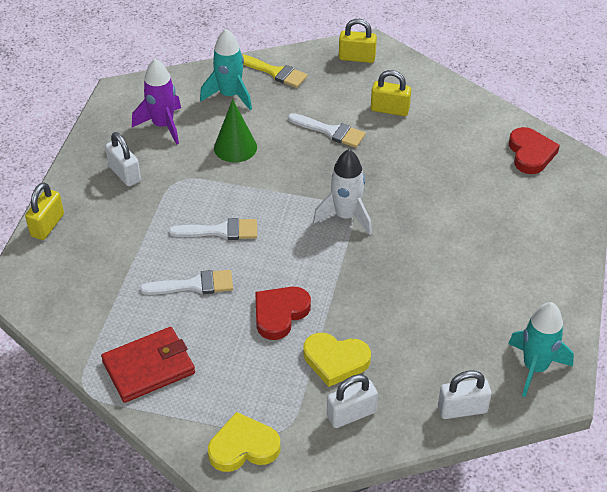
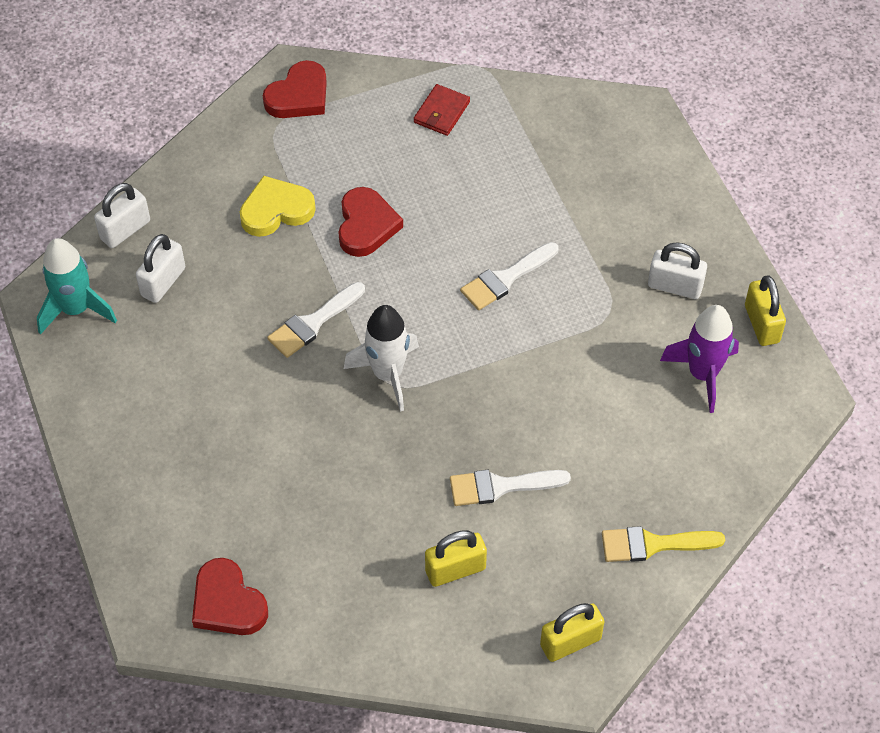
camera: 145 degrees right, 10 degrees up
(47, 225) = (684, 184): yellow padlock -> yellow padlock (761, 324)
(149, 367) = (441, 112): red wallet -> red wallet, size x0.61
(194, 285) = (475, 207): white brush -> white brush (313, 323)
(230, 95) = (672, 468): turquoise rocket -> none
(235, 147) = (591, 394): green cone -> none
(243, 447) = (299, 96): yellow heart -> red heart
(351, 414) = (225, 171): white padlock -> white padlock (163, 282)

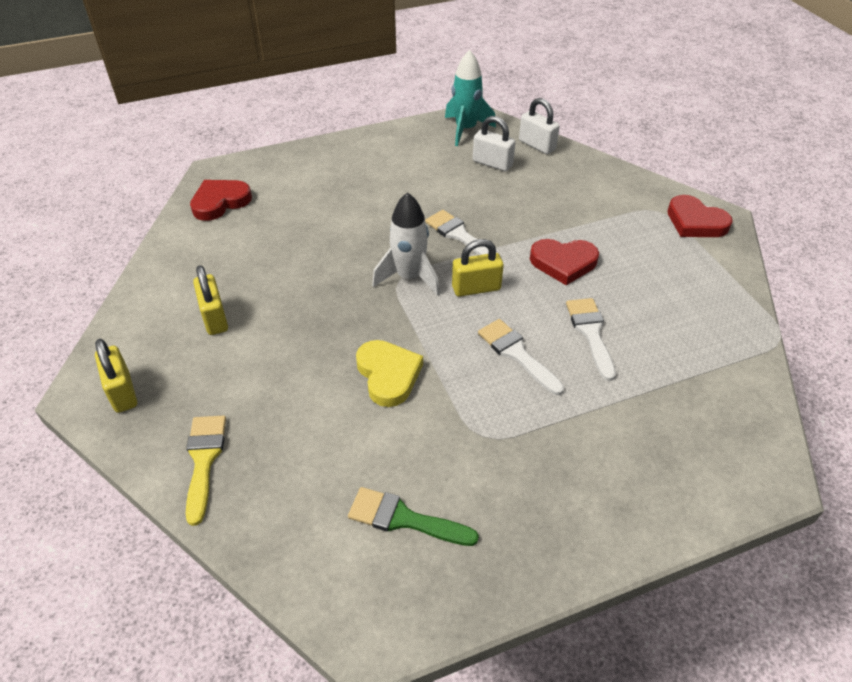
camera: 90 degrees right, 10 degrees down
(276, 210) = (569, 213): yellow heart -> yellow heart (388, 375)
(441, 112) = (709, 310): red wallet -> none
(500, 486) = (289, 347): white brush -> white brush (591, 333)
(675, 286) = (522, 498): white padlock -> none
(702, 374) = (404, 519): purple rocket -> green brush
(761, 324) = (475, 589): yellow padlock -> yellow padlock (476, 288)

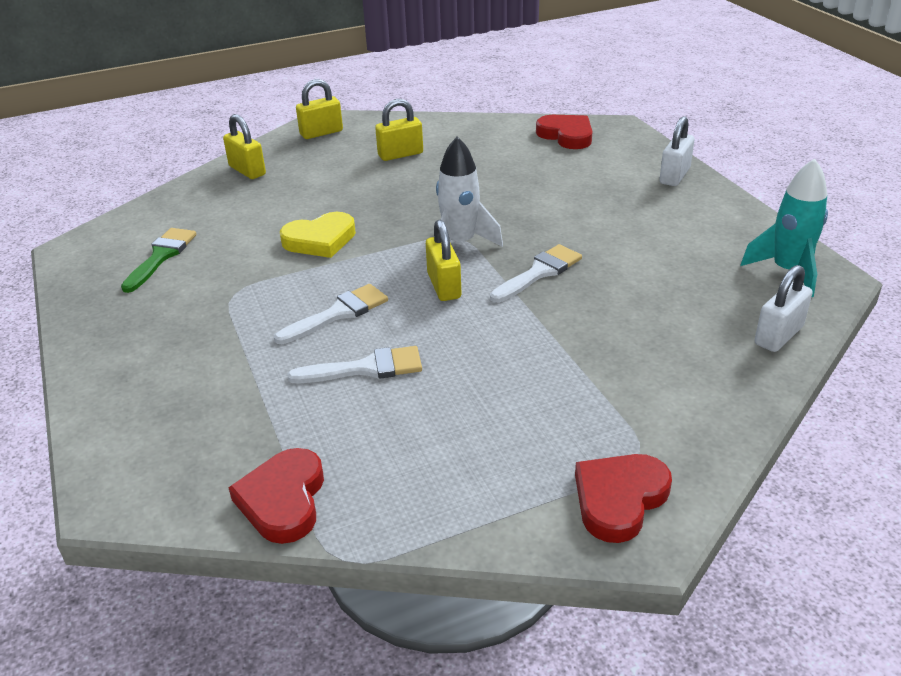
camera: 90 degrees right, 10 degrees down
(204, 460) = (247, 171): yellow brush -> yellow padlock
(492, 163) = (709, 295): white padlock -> white padlock (674, 176)
(563, 263) = (496, 352): red heart -> red heart (283, 500)

